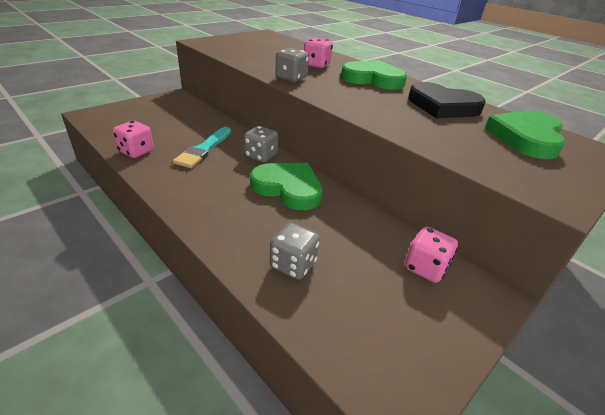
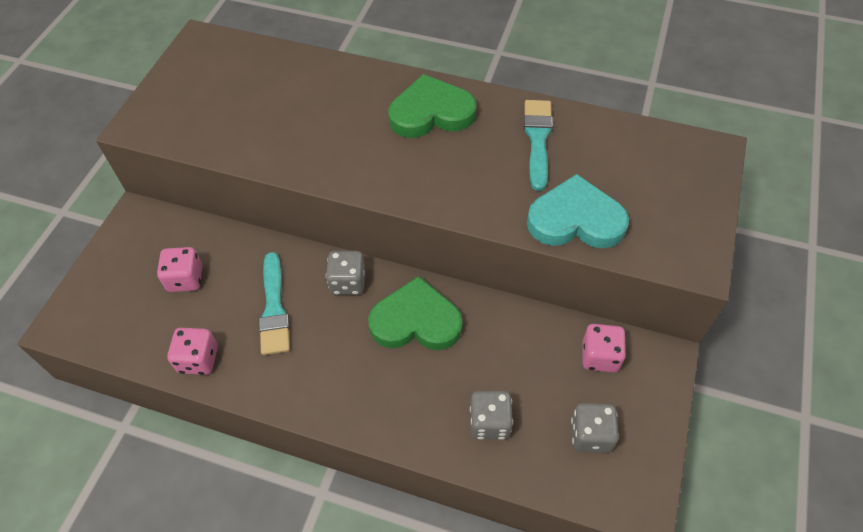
camera: 25 degrees left, 20 degrees up
(291, 78) = (337, 167): grey dice -> grey dice (590, 435)
(316, 65) = (342, 110): pink dice -> pink dice (185, 279)
(442, 106) = (537, 139): black heart -> turquoise brush
(447, 142) = (575, 219): none -> turquoise heart
(526, 138) = (641, 165): green heart -> none

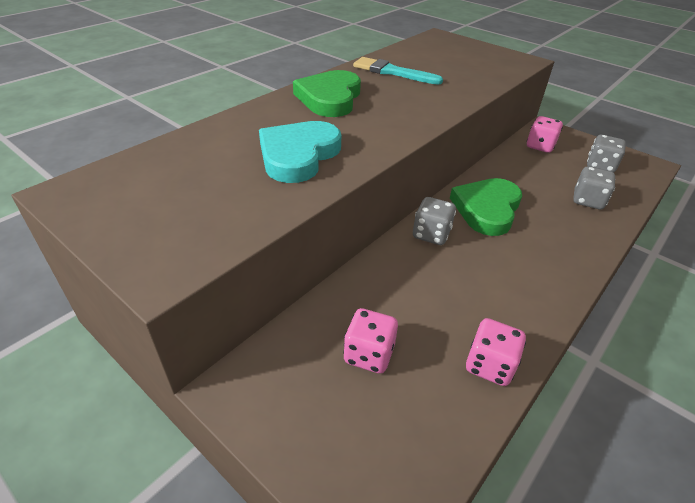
camera: 70 degrees left, 15 degrees down
(274, 309) = (442, 289): turquoise brush -> none
(575, 219) = (475, 79): turquoise heart -> turquoise heart (298, 155)

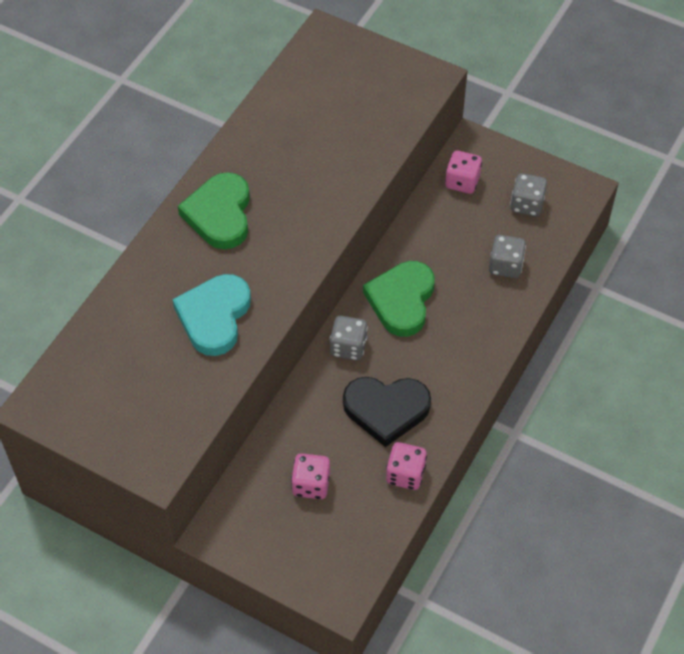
camera: 10 degrees left, 15 degrees up
(392, 72) = (278, 143): turquoise brush -> none
(468, 293) = (386, 410): none -> black heart

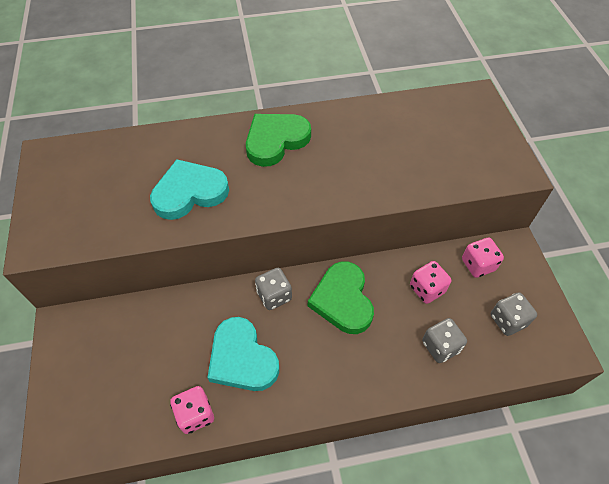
camera: 50 degrees right, 0 degrees up
(311, 484) = (140, 355): pink dice -> pink dice (427, 289)
(386, 410) = (242, 358): black heart -> turquoise heart
(401, 300) = (342, 300): green heart -> green heart turned 75 degrees counterclockwise

